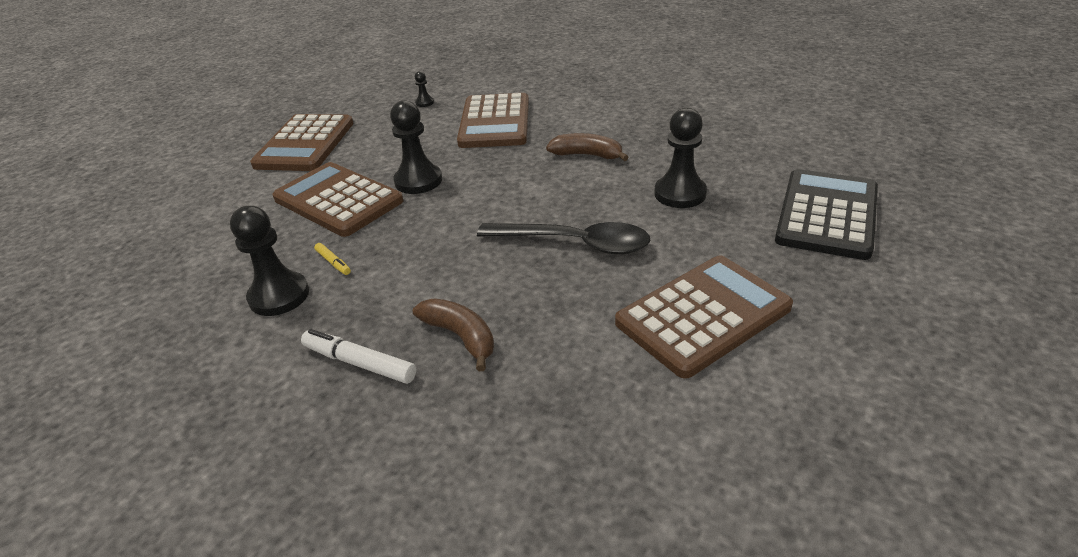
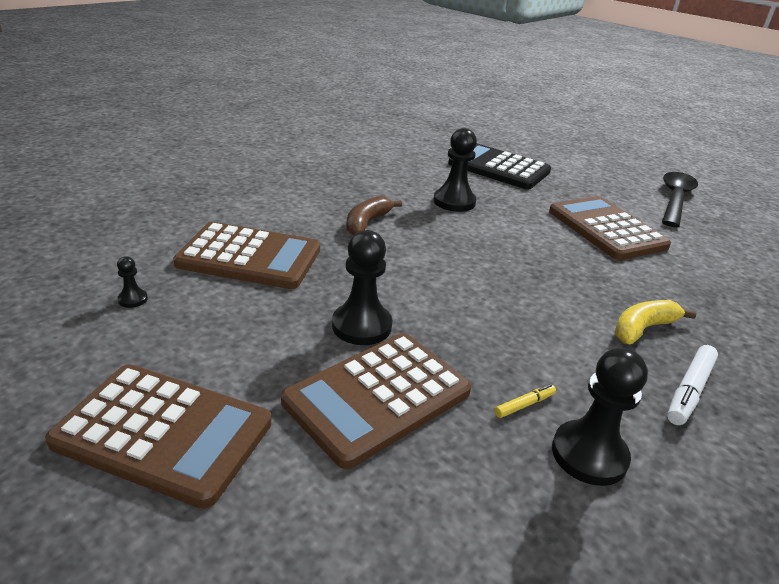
camera: 85 degrees left, 5 degrees down
(461, 336) = (642, 328): brown banana -> yellow banana
(575, 243) = (515, 256): black spoon -> black spoon (675, 199)

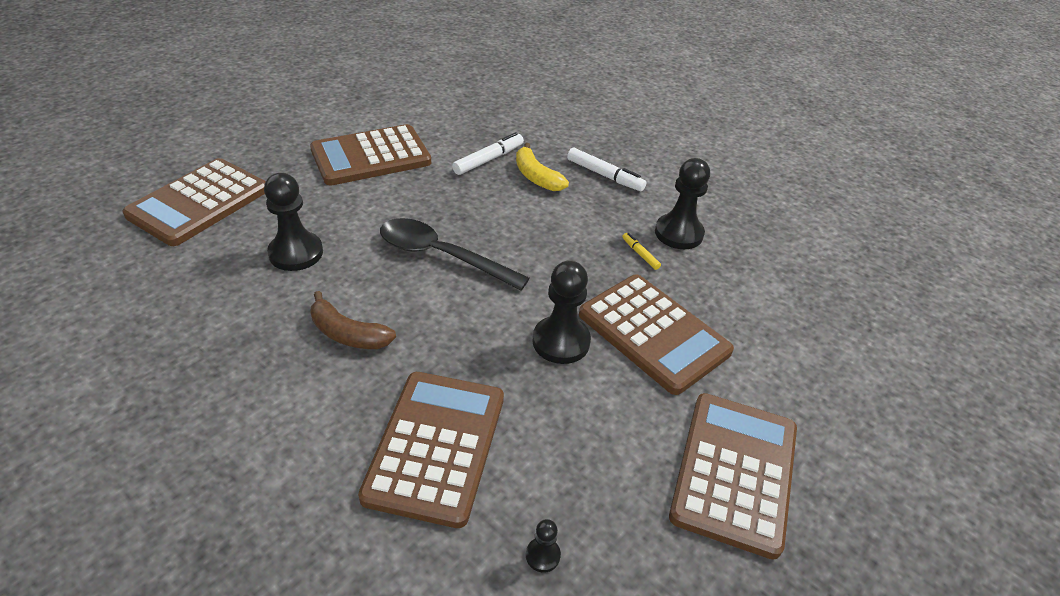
camera: 90 degrees left, 10 degrees up
(499, 168) = (199, 203): black calculator -> brown calculator
(653, 295) = (488, 159): none -> white marker
(675, 199) = (308, 100): black spoon -> black spoon (441, 256)

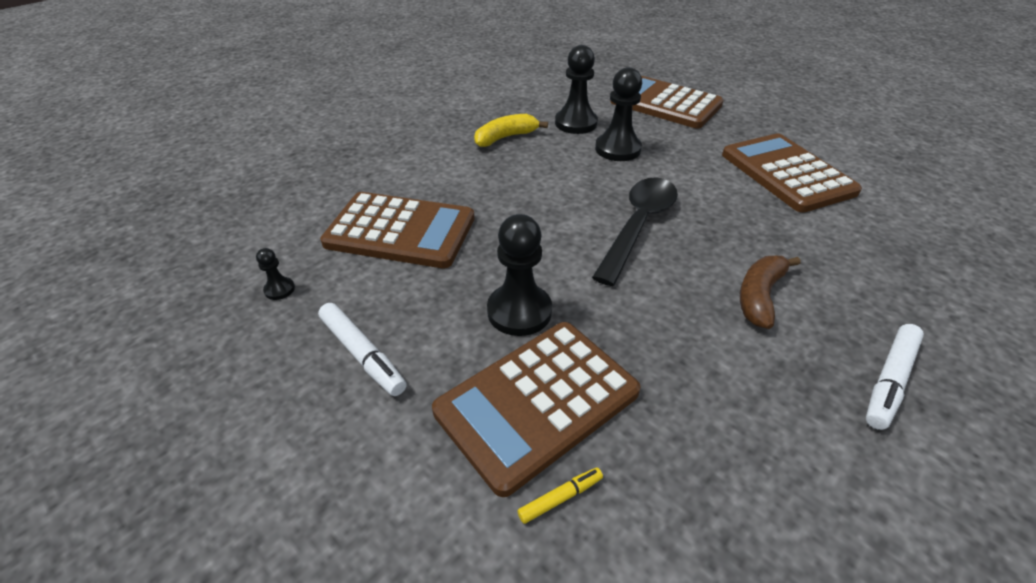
camera: 95 degrees right, 0 degrees up
(348, 334) = (524, 181): brown banana -> brown banana (759, 296)
(488, 159) = (843, 256): white marker -> white marker (362, 354)
(536, 177) = (832, 300): yellow banana -> yellow banana (505, 137)
(640, 254) = (700, 406): yellow marker -> yellow marker (560, 498)
(678, 233) = (775, 471): black pawn -> black pawn (576, 123)
(734, 472) = (309, 456): brown calculator -> none

